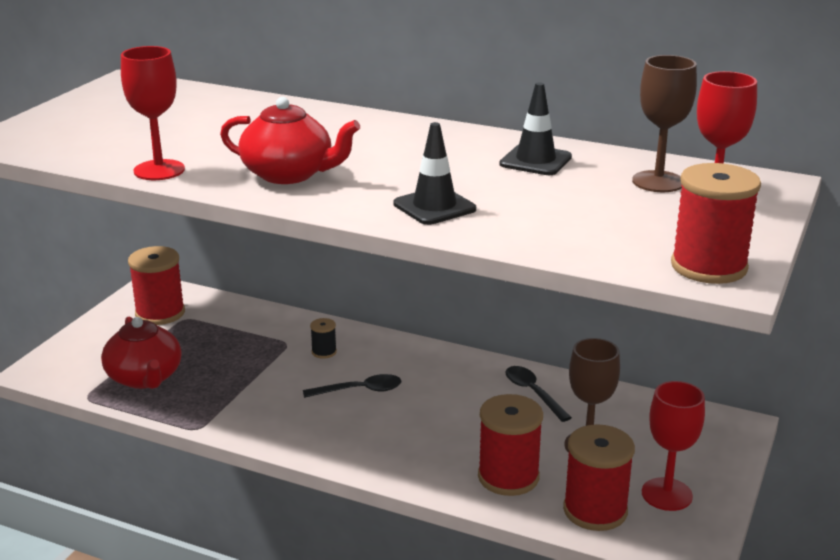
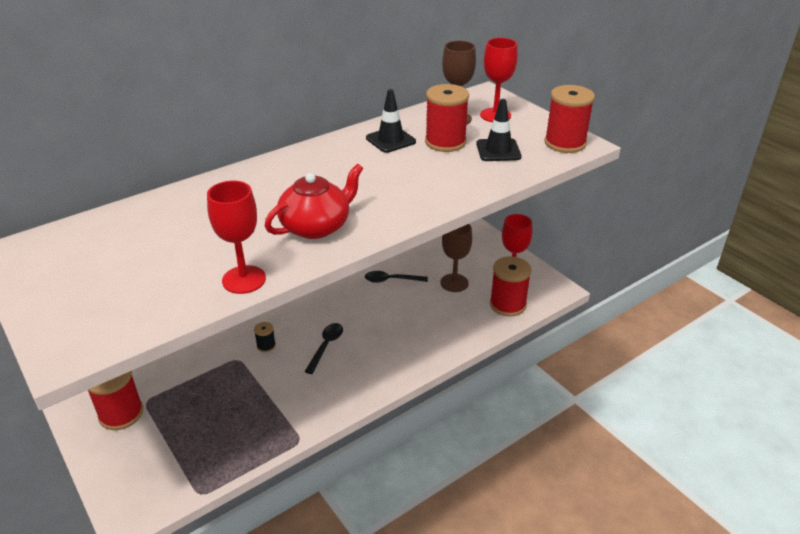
camera: 60 degrees left, 10 degrees up
(145, 378) = (207, 450): red teapot -> none
(434, 207) = (423, 191): black traffic cone -> black traffic cone (498, 150)
(508, 477) = (459, 322): red spool -> red spool (445, 142)

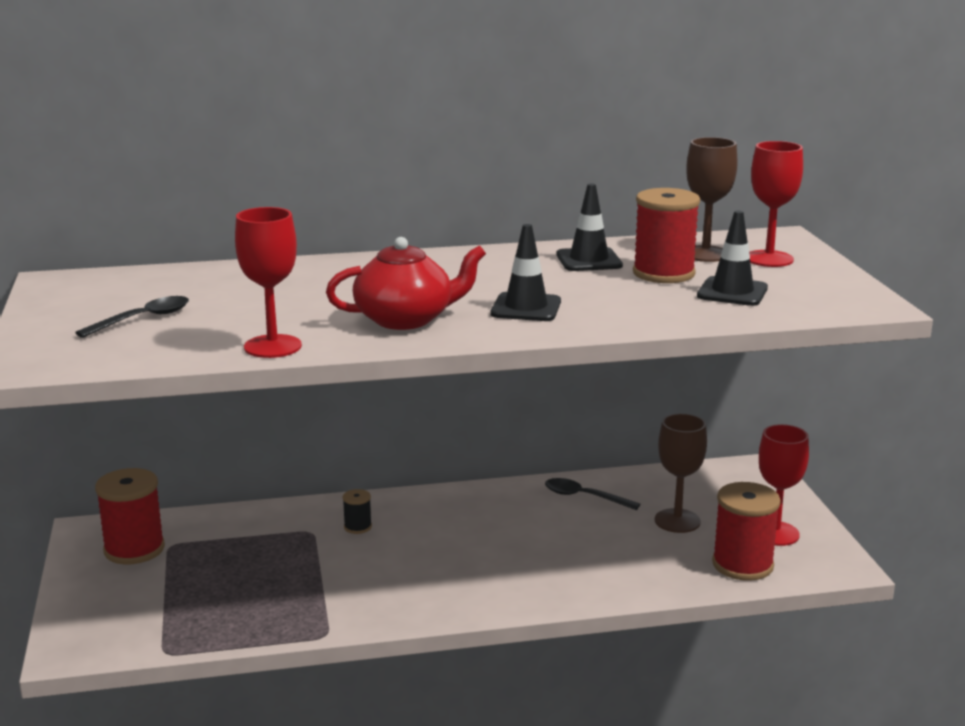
camera: 25 degrees right, 15 degrees down
(326, 346) = (436, 547): black spoon -> black spoon (143, 319)
(386, 195) = (526, 308): none -> black traffic cone
(565, 143) = (844, 300): red spool -> none

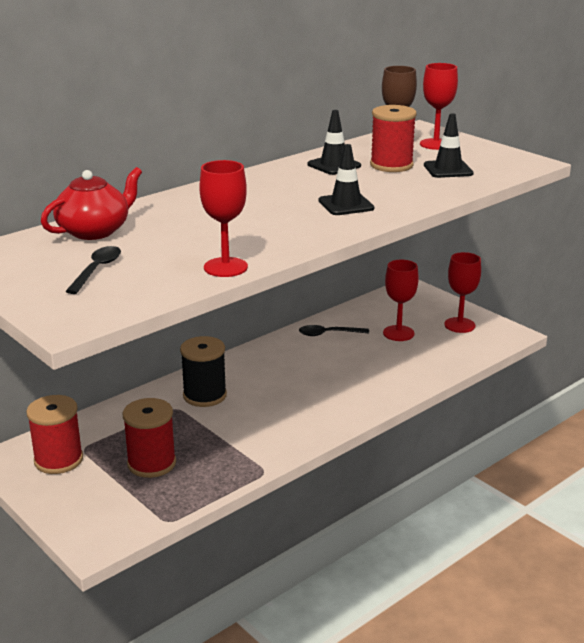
camera: 30 degrees left, 5 degrees up
(357, 527) = (205, 395): black spool -> black spool, size x2.07
(405, 319) = (283, 229): red teapot -> red teapot (95, 231)
(677, 521) = (398, 333): brown goblet -> red goblet
(742, 565) = (461, 349): red spool -> red spool (151, 463)

